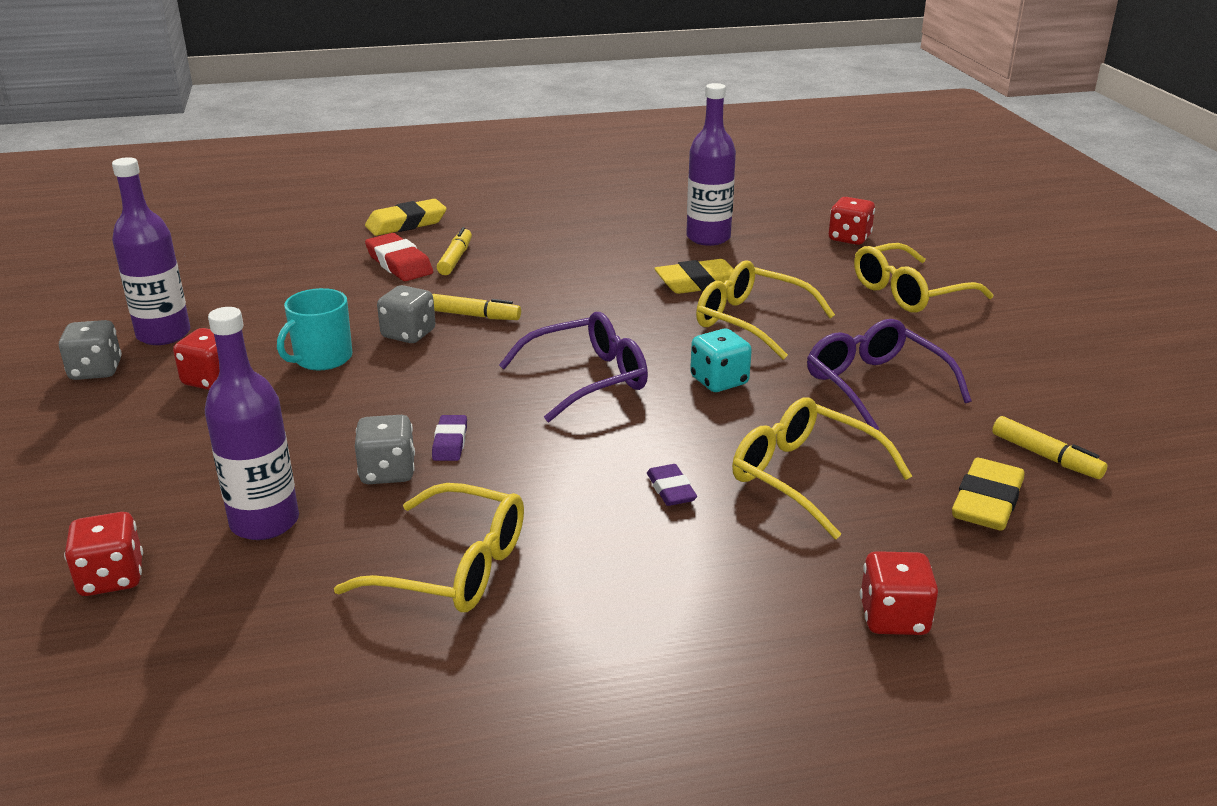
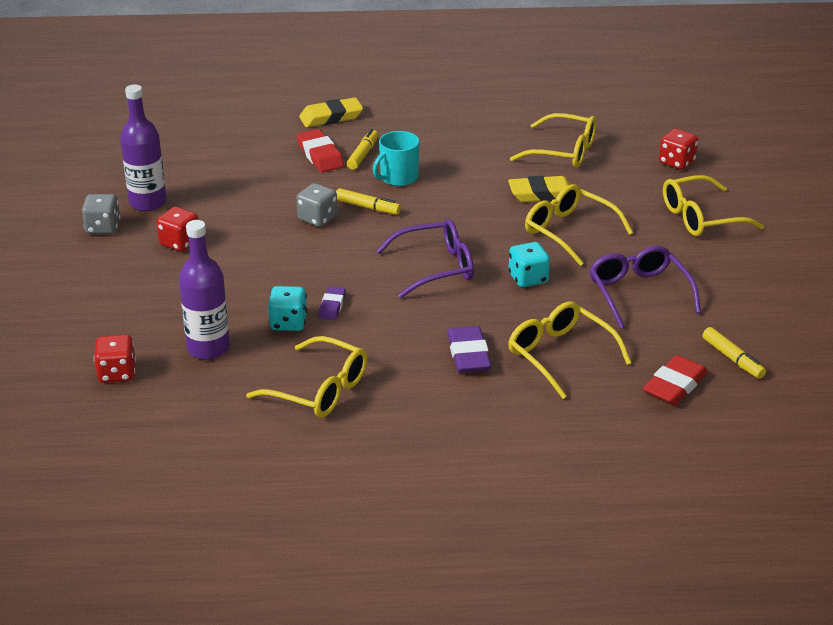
camera: 10 degrees right, 5 degrees up
(322, 358) = (255, 233): turquoise mug -> turquoise mug (398, 177)
(388, 472) = (288, 323): grey dice -> turquoise dice
(671, 490) = (468, 354): purple eraser -> purple eraser, size x1.67
(708, 238) = (563, 152): purple bottle -> yellow glasses
(894, 618) = (578, 450): red dice -> none
(987, 502) = (675, 386): yellow eraser -> red eraser

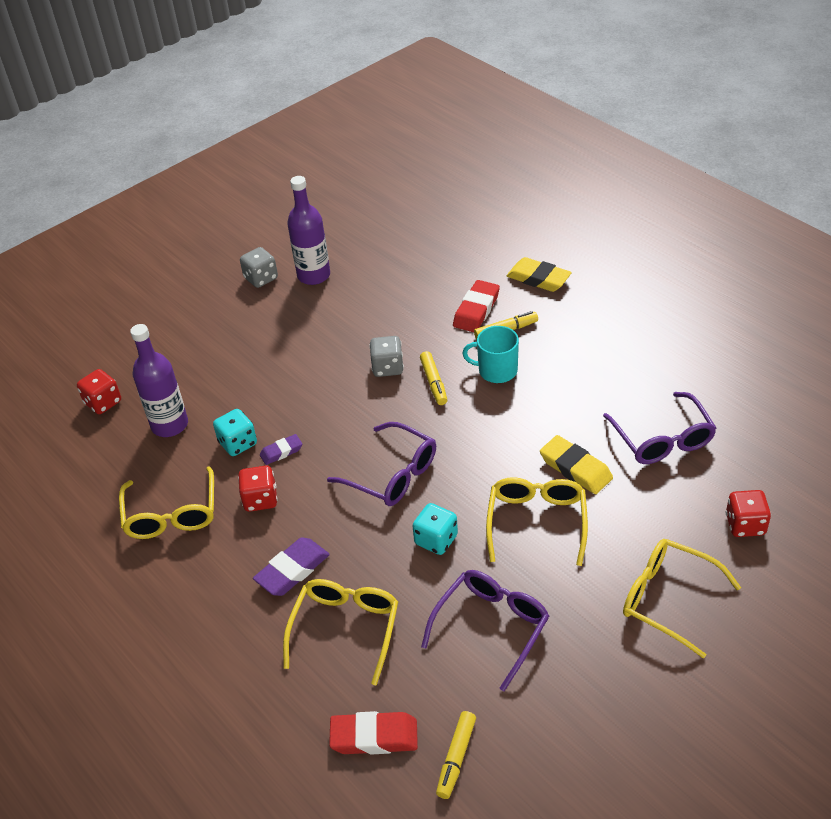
camera: 55 degrees right, 10 degrees up
(180, 243) = (281, 324): red dice -> red dice (260, 499)
(563, 152) = (662, 439): yellow glasses -> purple glasses

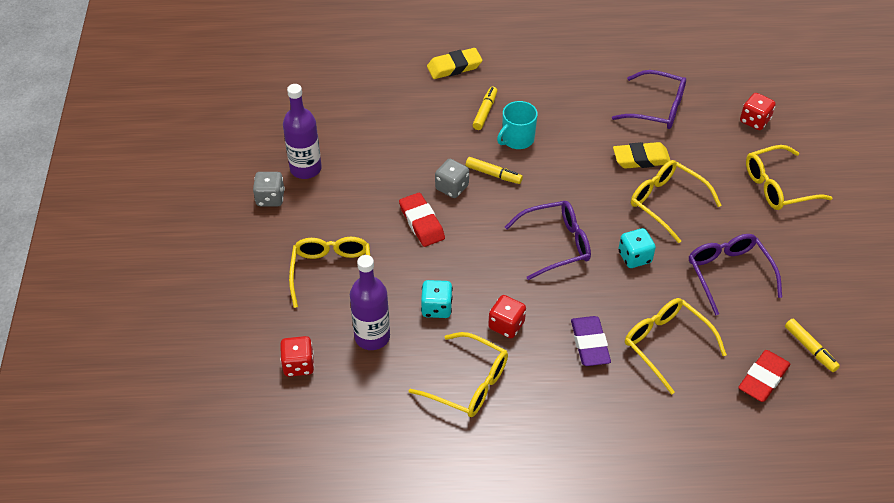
camera: 55 degrees left, 5 degrees up
(216, 360) = (332, 272): none -> yellow glasses
(281, 452) = (472, 289): purple eraser -> none
(476, 310) = (448, 113): red eraser -> red eraser (421, 223)

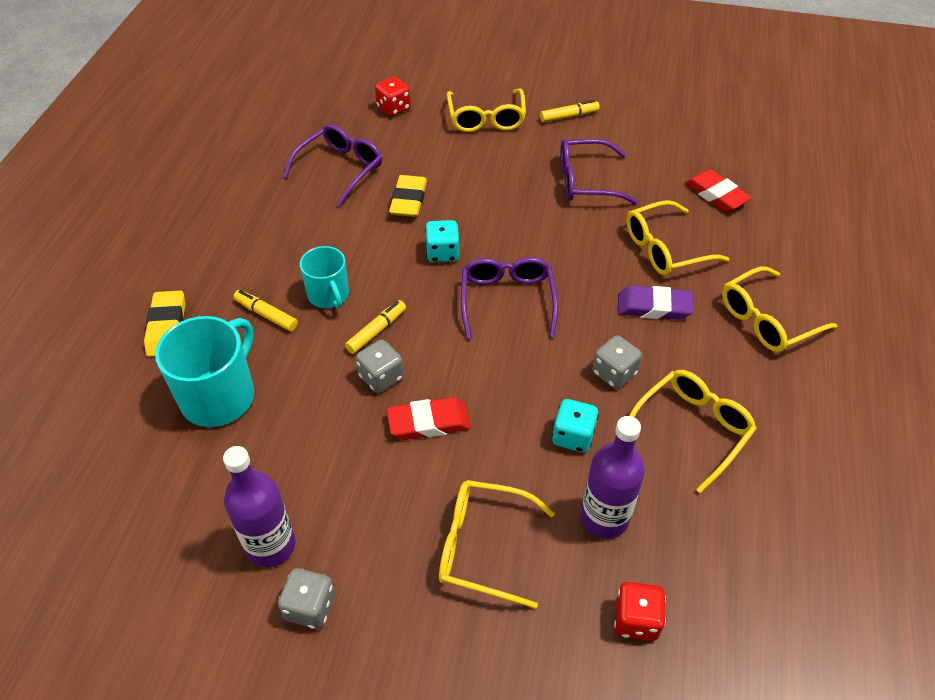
camera: 75 degrees left, 0 degrees up
(407, 110) = (219, 396): none -> turquoise mug
(506, 325) = (614, 373): red dice -> grey dice
(634, 257) = (545, 241): turquoise dice -> turquoise dice (442, 253)
(666, 203) = (478, 198): yellow glasses -> yellow glasses (767, 320)
(810, 349) = (686, 156): yellow marker -> yellow marker (569, 116)

